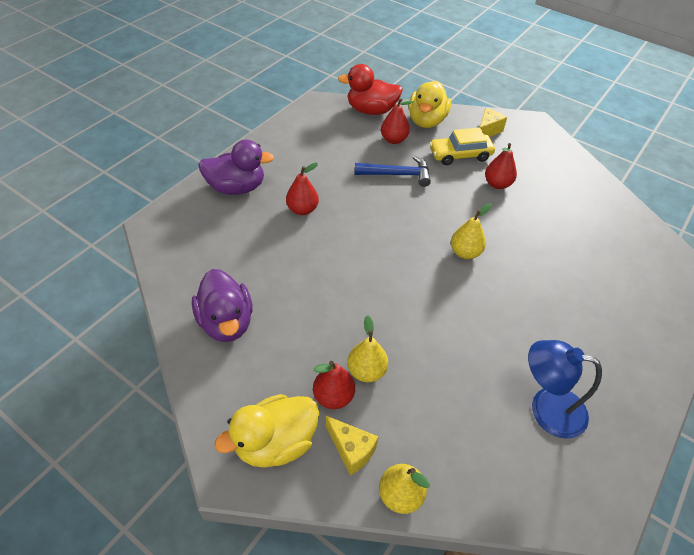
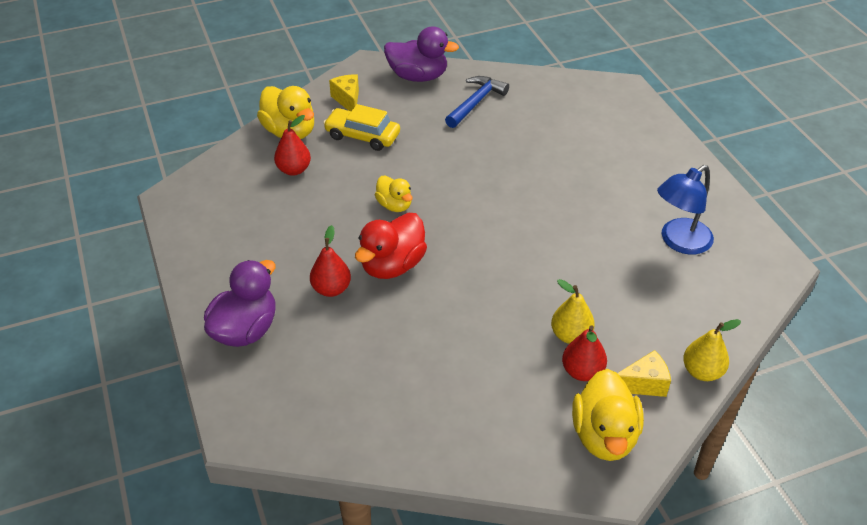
camera: 55 degrees left, 5 degrees down
(226, 322) = (438, 418): purple duck -> purple duck (418, 76)
(371, 110) = (229, 163): red duck -> red duck (392, 265)
(397, 174) = (347, 193): blue hammer -> blue hammer (476, 103)
(409, 203) = (394, 205): none -> yellow duck
(460, 155) = (362, 136): yellow car -> yellow car turned 90 degrees clockwise
(465, 252) = (488, 201): yellow pear -> none
(497, 184) = (424, 134): red pear -> none

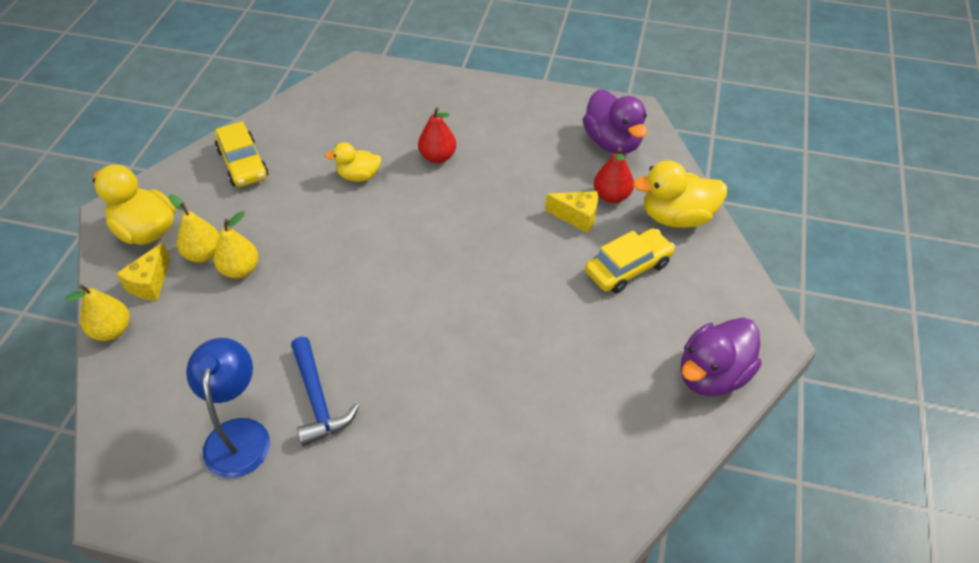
camera: 125 degrees right, 5 degrees up
(245, 330) = (442, 100): purple duck -> purple duck (612, 142)
(348, 100) = (704, 286): yellow cheese -> yellow cheese (577, 217)
(392, 265) = (427, 202): red duck -> none
(394, 205) = (500, 240): yellow duck -> yellow duck (358, 176)
(462, 427) = (243, 163): none -> yellow car
(476, 103) = (616, 402): blue hammer -> blue hammer (317, 399)
(582, 371) = (204, 254): red pear -> yellow pear

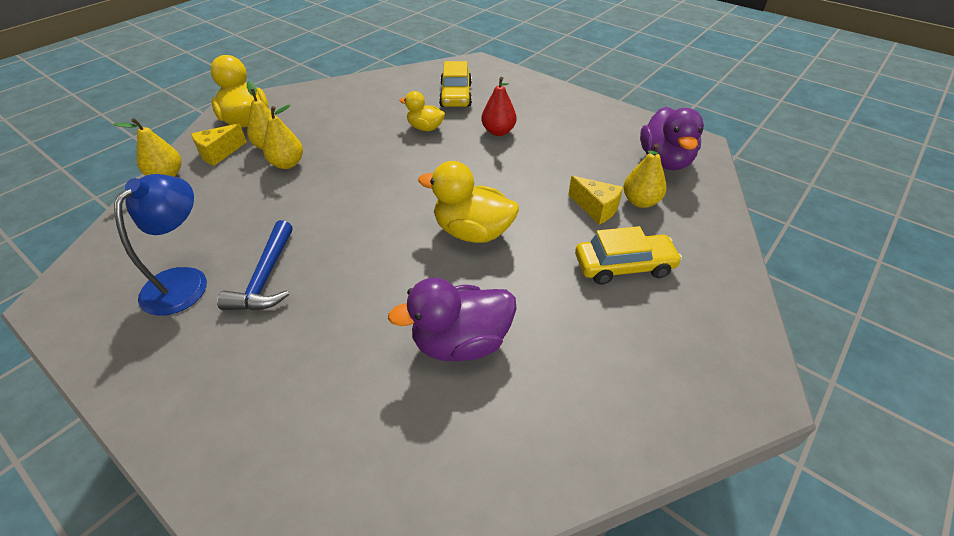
camera: 25 degrees right, 5 degrees down
(243, 163) = (346, 98): yellow car -> yellow car (456, 95)
(611, 196) = (640, 201): red pear -> yellow pear
(676, 217) = (700, 238): yellow duck -> yellow duck (472, 232)
(712, 375) = (666, 403): purple duck -> purple duck (461, 343)

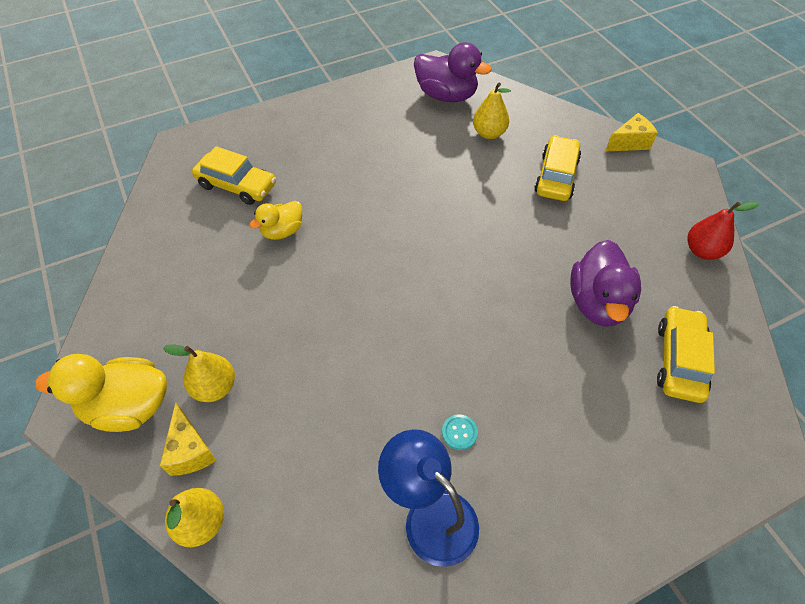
camera: 65 degrees left, 10 degrees up
(265, 277) = (459, 432): blue hammer -> turquoise button
(287, 164) = (266, 376): yellow pear -> none
(415, 440) = (679, 360): none -> yellow car
(472, 232) = (472, 251): yellow duck -> none
(498, 131) = (331, 178): red pear -> red pear (702, 251)
(596, 209) = (483, 162): yellow cheese -> yellow cheese (629, 143)

